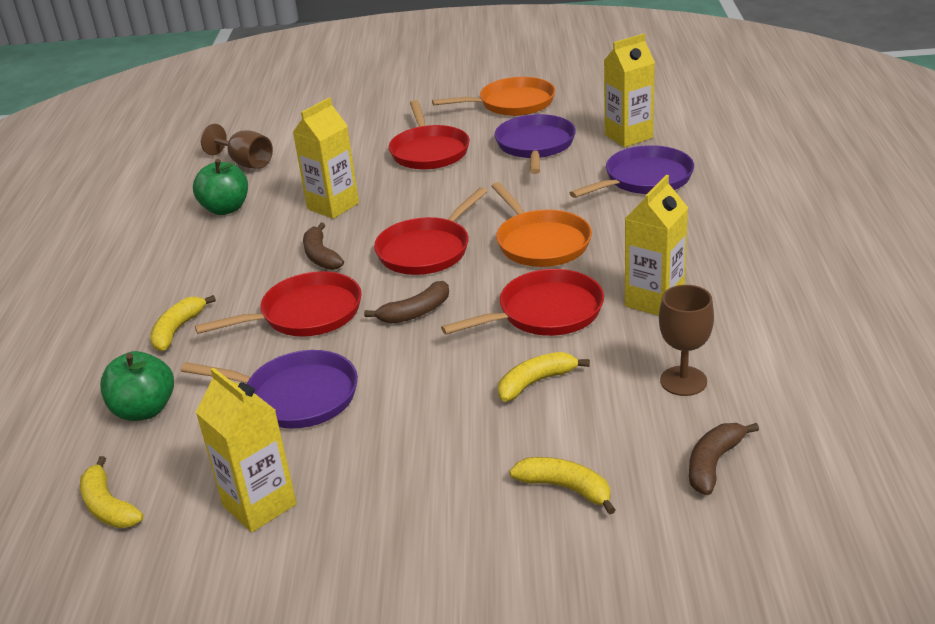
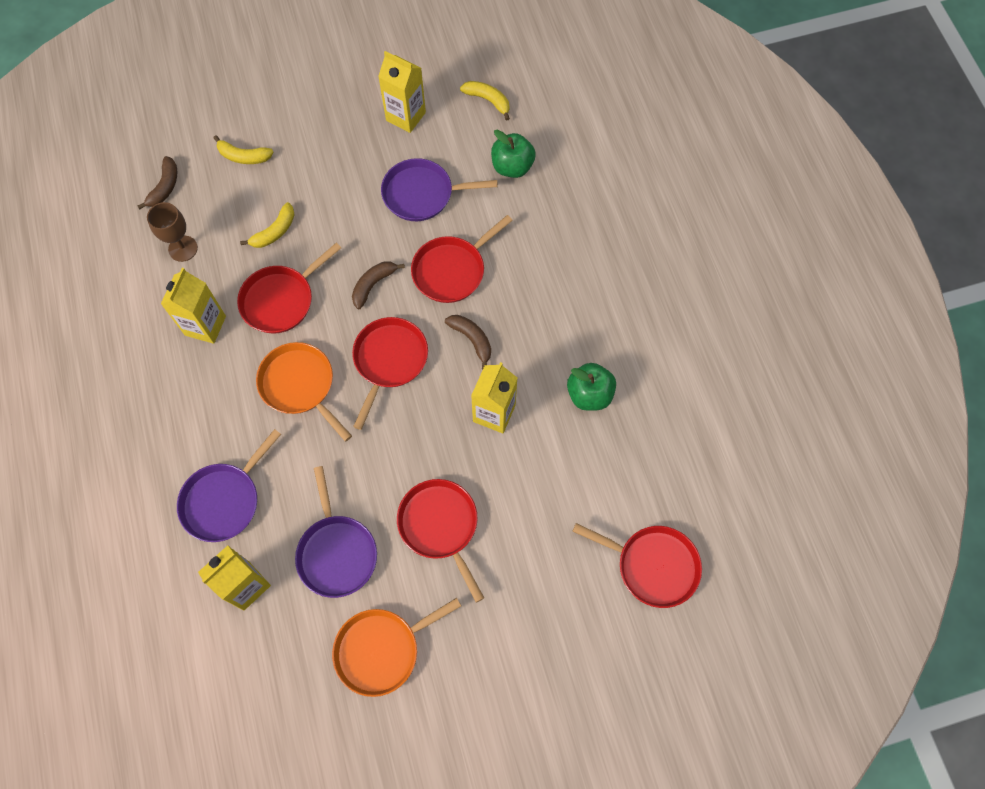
camera: 160 degrees right, 35 degrees up
(178, 330) = (536, 239): yellow banana -> none
(245, 163) = (616, 477): brown goblet -> none
(256, 122) = (653, 565): none -> red pan

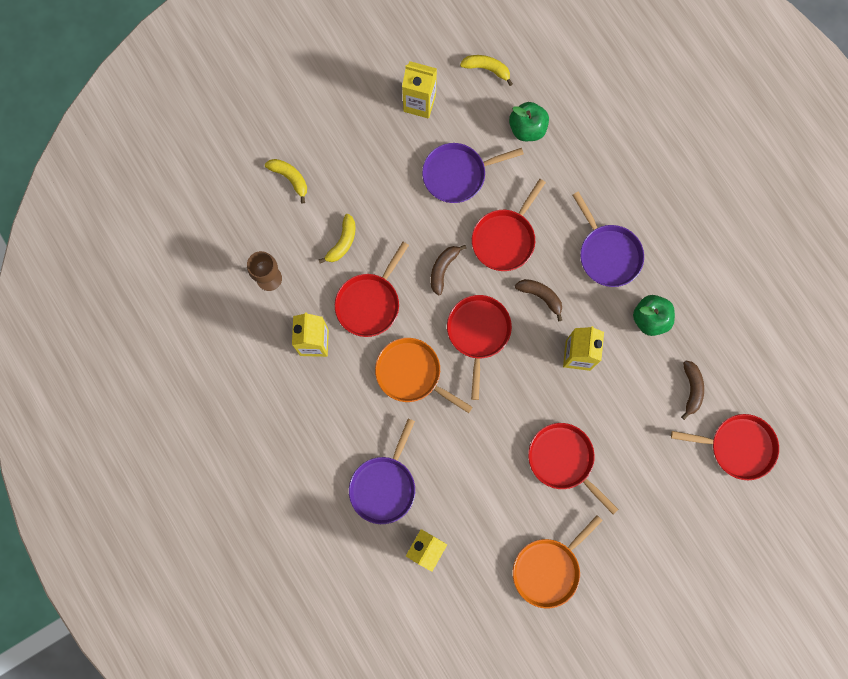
camera: 15 degrees left, 10 degrees up
(165, 187) = (231, 225): brown banana -> brown banana (691, 389)
(243, 156) = (290, 178): yellow banana -> yellow banana turned 135 degrees counterclockwise
(336, 552) = (488, 503): purple pan -> purple pan (608, 254)

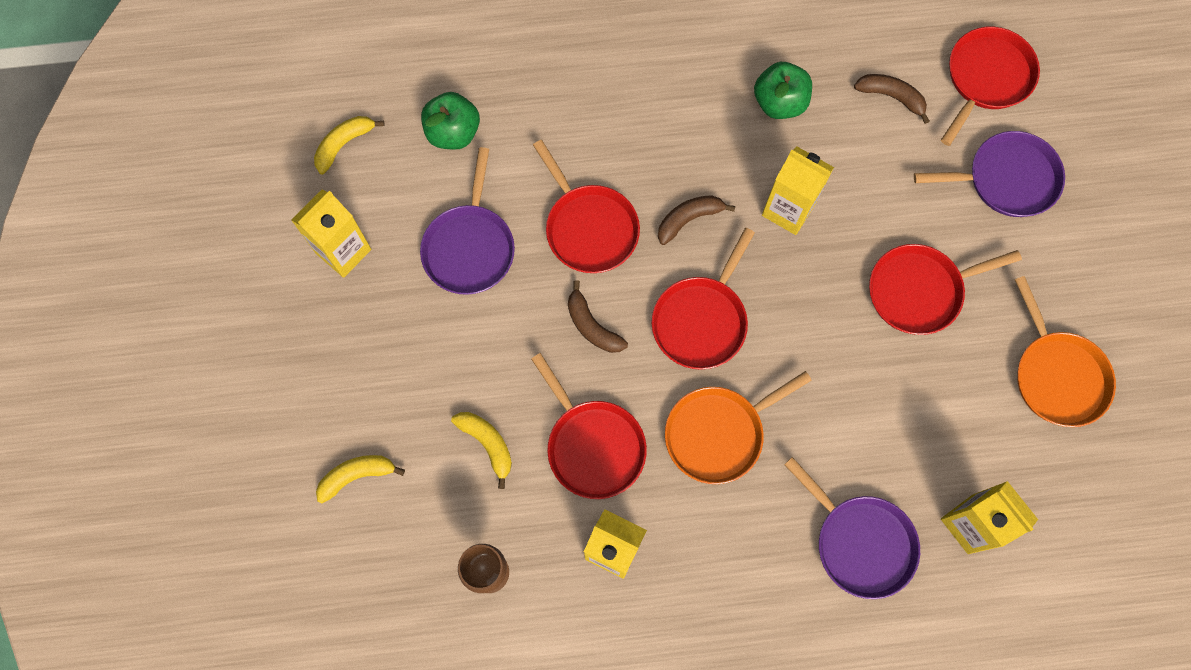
camera: 65 degrees left, 5 degrees down
(478, 333) = (701, 320): red pan -> red pan turned 90 degrees counterclockwise
(608, 254) = (671, 113): purple pan -> purple pan (1006, 179)

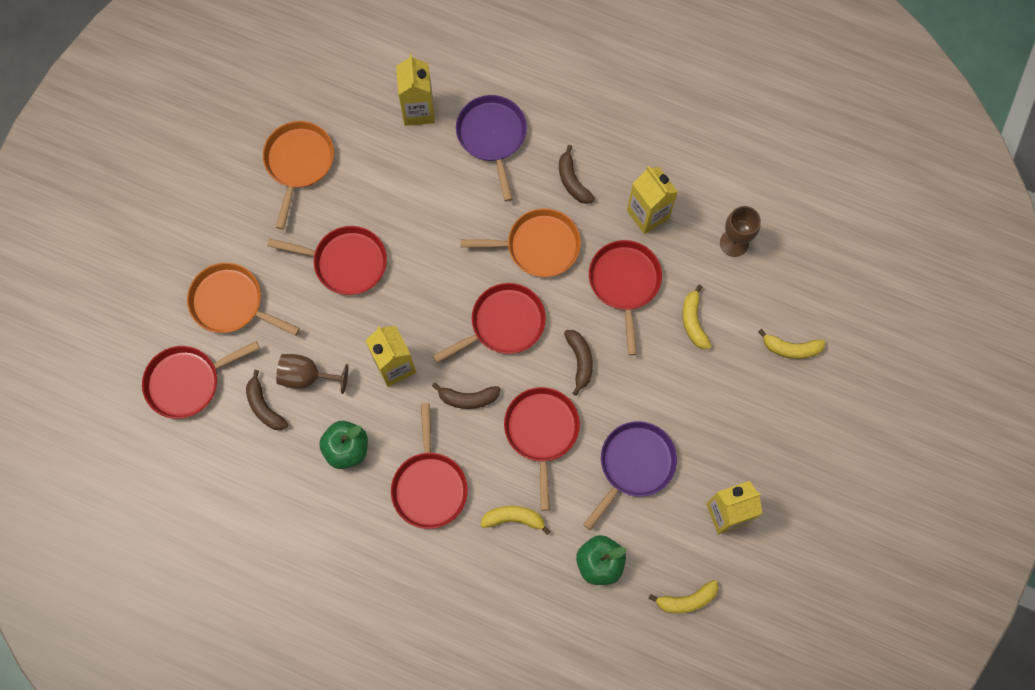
camera: 150 degrees left, 0 degrees up
(565, 127) = (514, 519): none -> yellow banana
(671, 112) = (429, 486): none -> red pan
(728, 540) = (572, 181): none -> brown banana
(871, 149) = (307, 376): none -> brown goblet
(1006, 179) = (231, 303): purple pan -> orange pan

